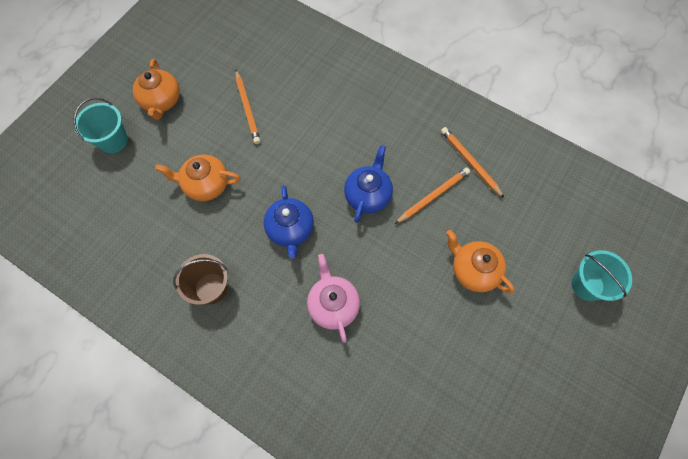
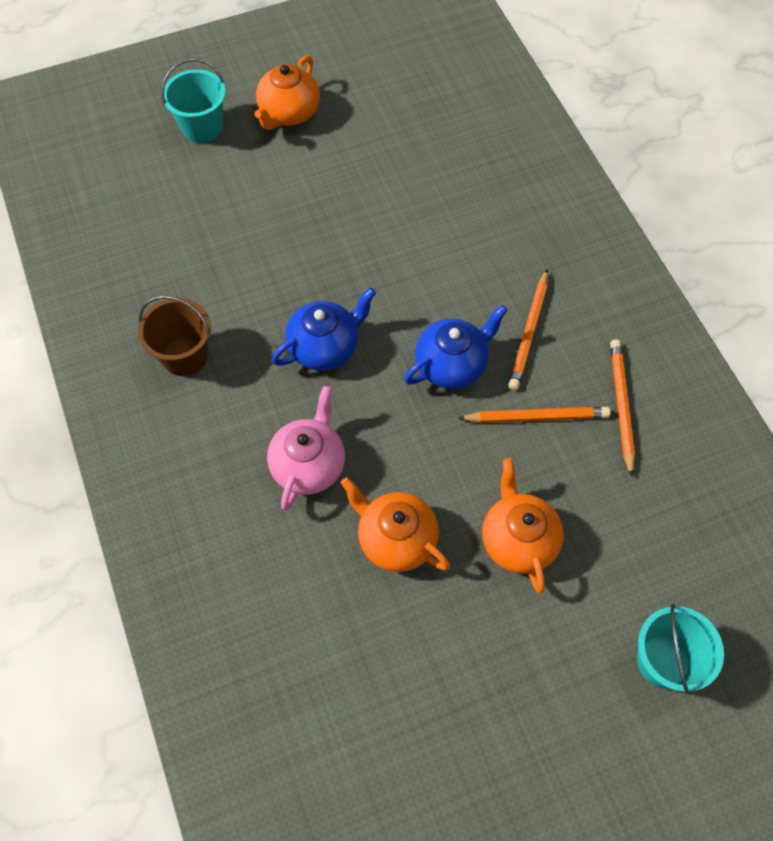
camera: 35 degrees right, 5 degrees down
(206, 185) = (267, 237): orange teapot -> orange teapot (396, 539)
(247, 108) = (382, 177): orange pencil -> orange pencil (529, 332)
(290, 230) = (325, 347): blue teapot -> blue teapot turned 150 degrees counterclockwise

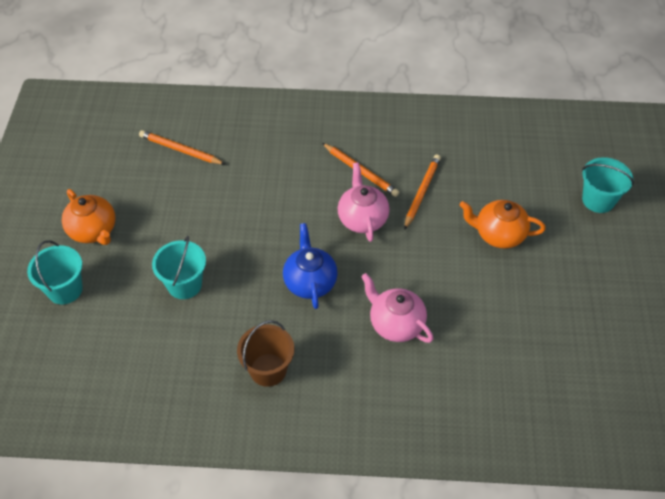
camera: 65 degrees left, 10 degrees down
(260, 227) = (184, 284): none -> turquoise bucket
(396, 539) = (471, 296): orange teapot -> none
(452, 365) = (362, 219): blue teapot -> pink teapot
(621, 405) = (434, 150): orange pencil -> orange pencil (180, 150)

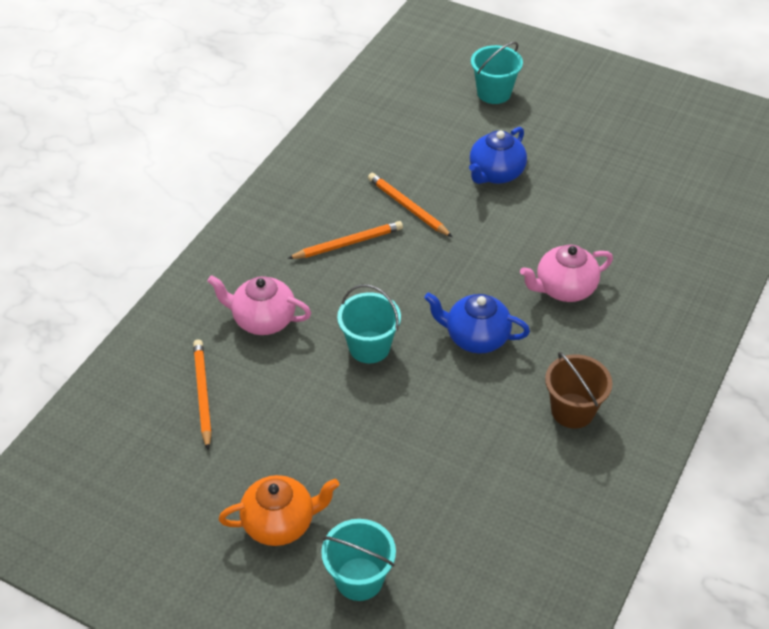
camera: 65 degrees left, 5 degrees down
(180, 150) = (202, 394): orange pencil -> orange pencil turned 120 degrees clockwise
(184, 284) = (418, 451): turquoise bucket -> turquoise bucket (369, 347)
(362, 219) = (415, 265): pink teapot -> pink teapot (263, 320)
(498, 234) = (495, 174): orange teapot -> blue teapot

